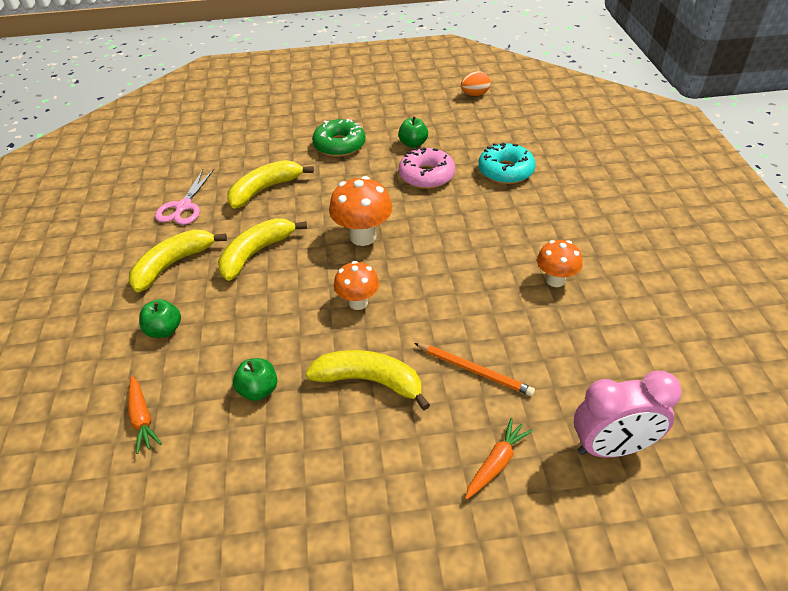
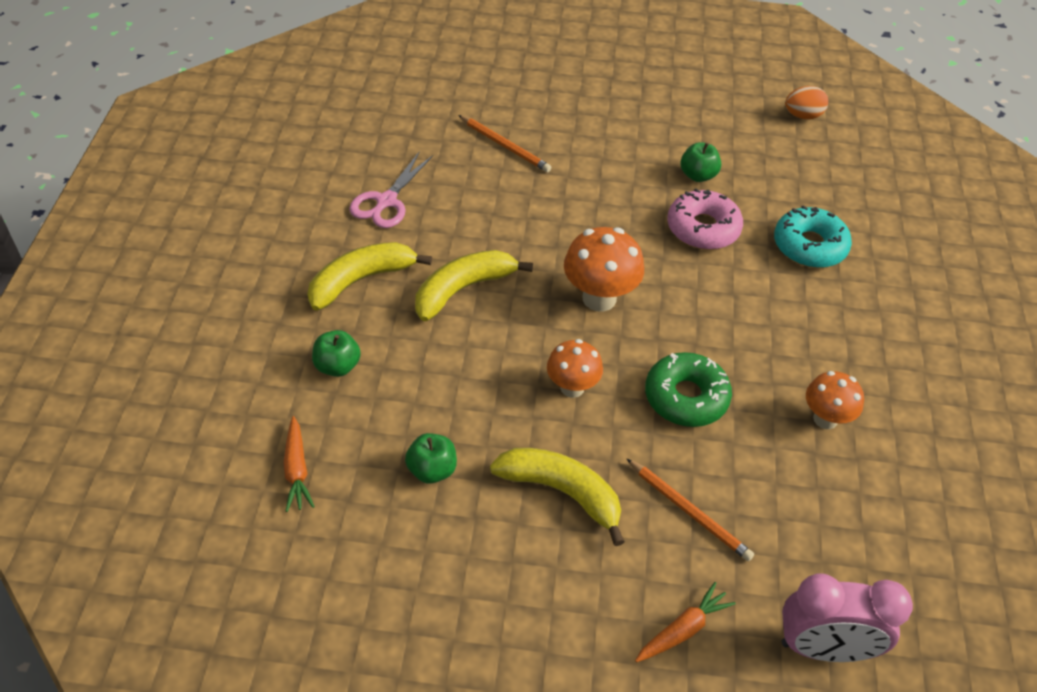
camera: 10 degrees right, 5 degrees up
(265, 189) = (491, 200): yellow banana -> none
(267, 153) = (505, 146): none -> orange pencil
(339, 145) = (600, 155): green donut -> green donut (686, 397)

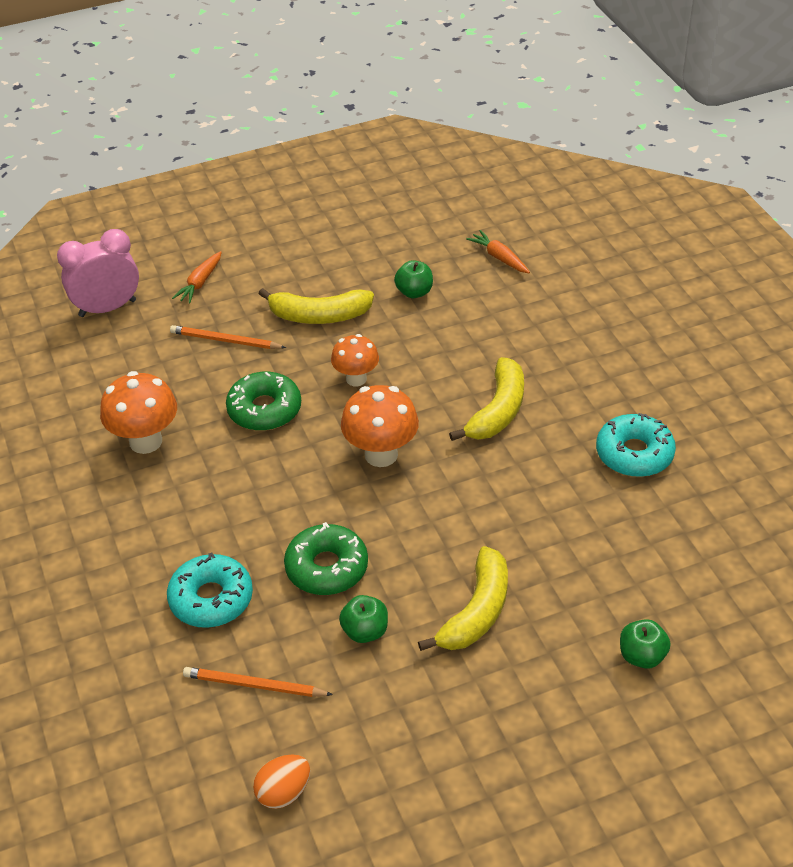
camera: 155 degrees right, 5 degrees down
(337, 366) = (536, 319): green apple -> green apple (642, 656)
(361, 280) = (583, 381): yellow banana -> yellow banana (476, 612)
(386, 201) = (634, 454): pink scissors -> turquoise donut
(505, 146) = (585, 567): orange pencil -> orange pencil (254, 685)
(703, 228) = (327, 568): pink donut -> green donut
(825, 419) = (146, 441): orange mushroom -> orange mushroom, size x1.52

